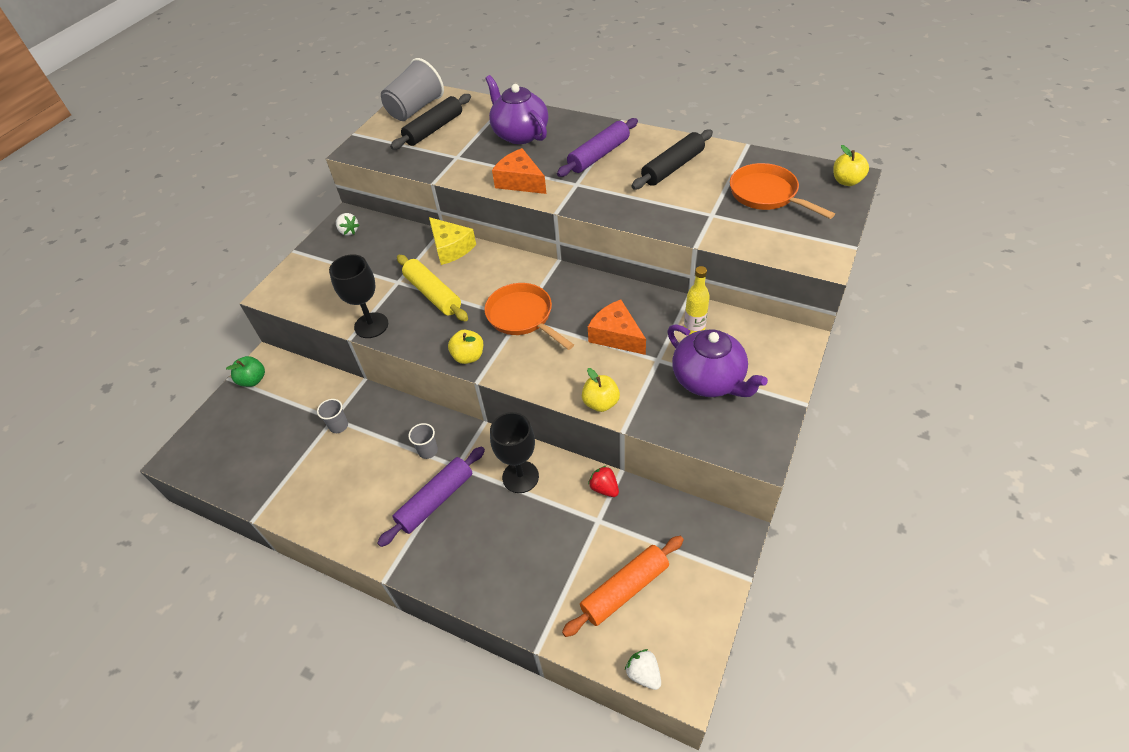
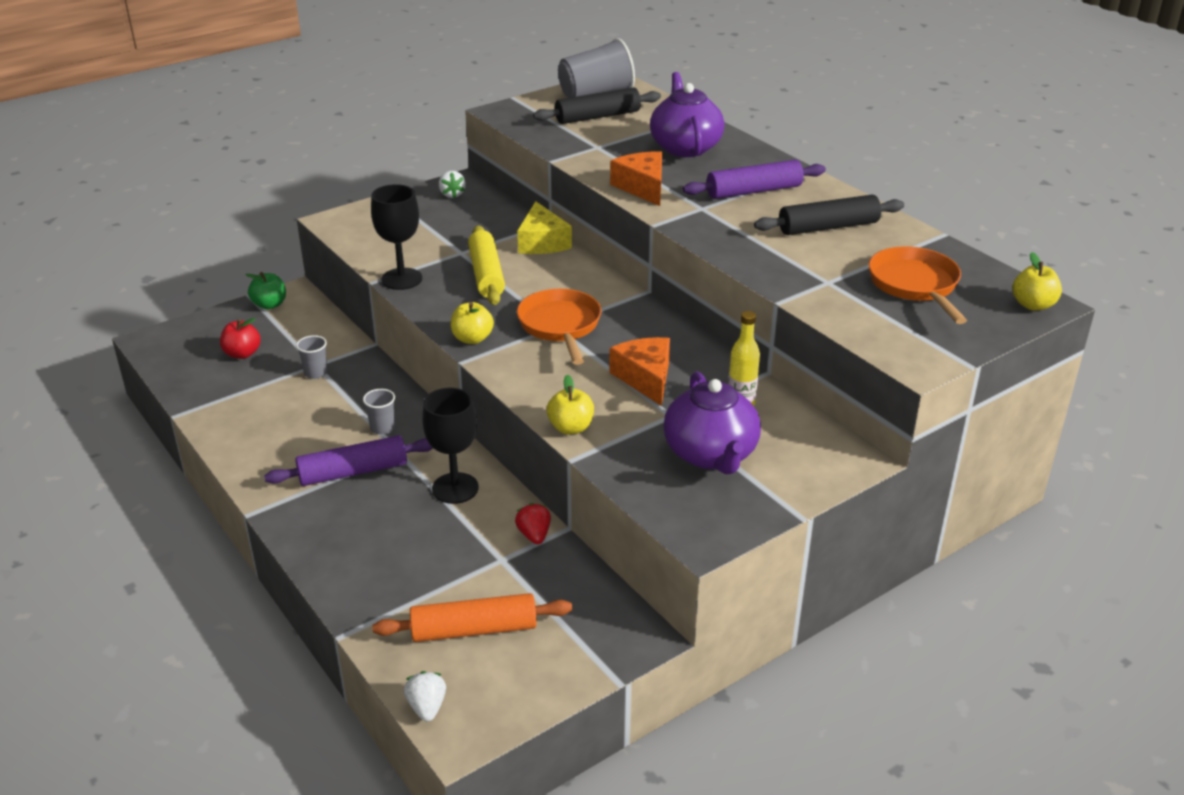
camera: 25 degrees right, 15 degrees down
(265, 435) = (242, 354): none -> red apple

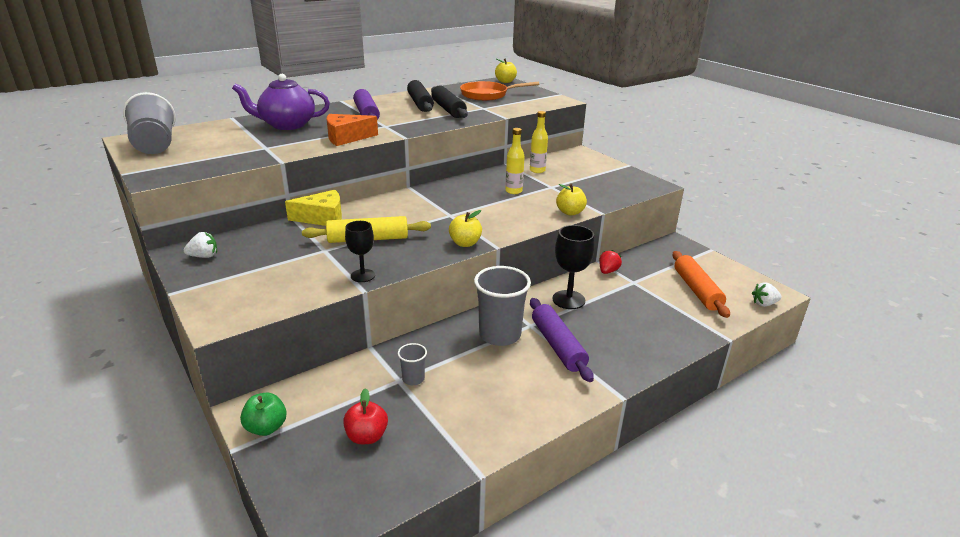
camera: 90 degrees left, 5 degrees down
(382, 428) = (499, 335): grey cup -> grey cup, size x2.09
(401, 279) = (363, 275): black goblet -> black goblet, size x0.64
(534, 535) = (608, 271): red strawberry -> red strawberry turned 135 degrees clockwise
(560, 326) = (450, 213): orange pan -> none
(597, 117) = (205, 146): black rolling pin -> black rolling pin (448, 109)
(645, 378) = (513, 191): orange cheese -> yellow bottle
(711, 454) = (585, 179): purple teapot -> none

